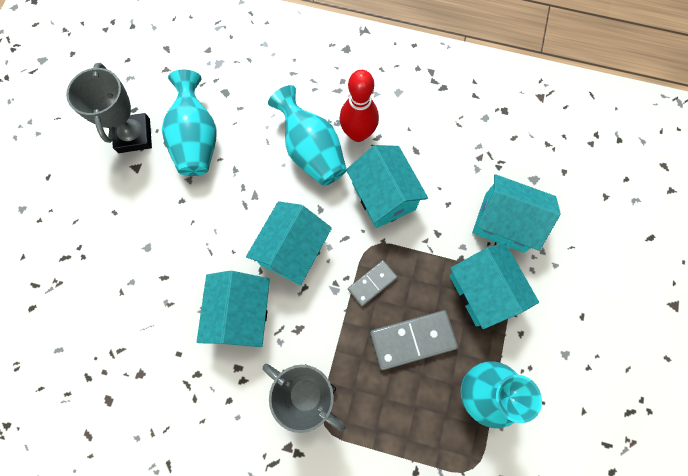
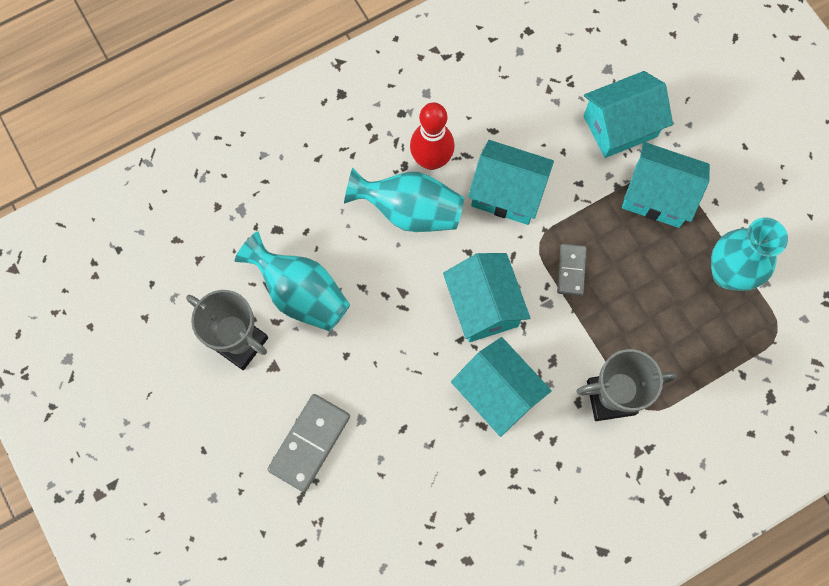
camera: 45 degrees left, 0 degrees up
(413, 340) = (645, 283): grey domino -> grey domino (310, 443)

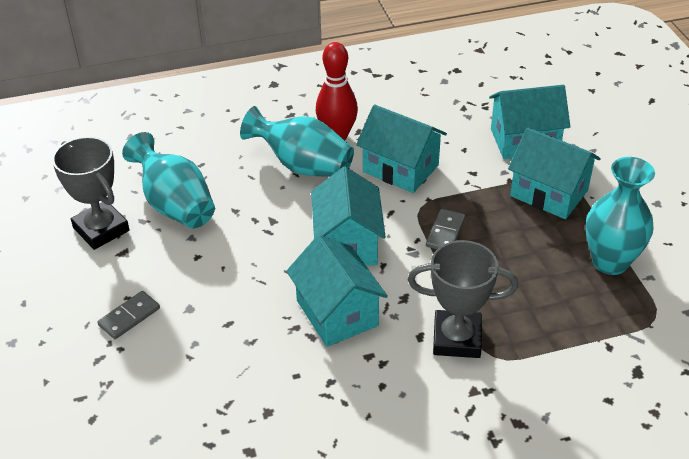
camera: 15 degrees right, 30 degrees down
(310, 443) = (129, 317): grey domino -> grey domino, size x0.61

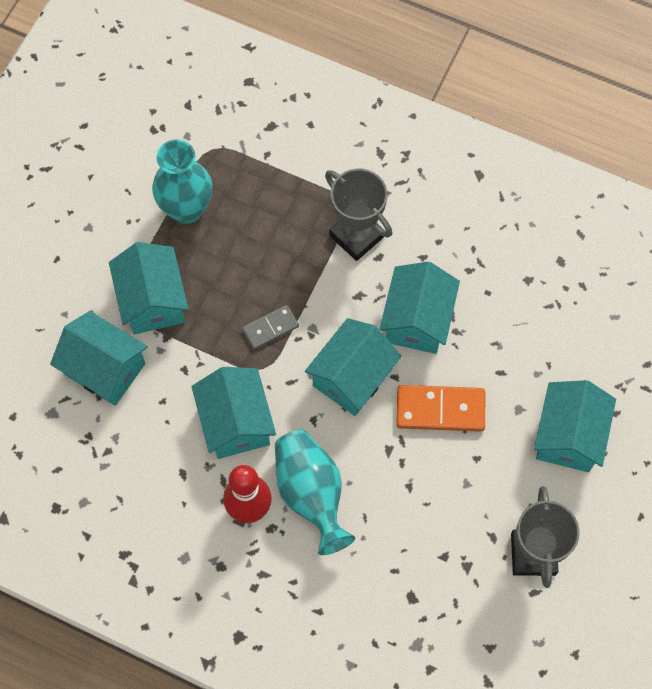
camera: 140 degrees left, 25 degrees up
(129, 317) = (568, 436): grey domino -> turquoise house
(175, 205) = (453, 534): turquoise vase -> none
(256, 267) = (440, 410): none -> orange domino

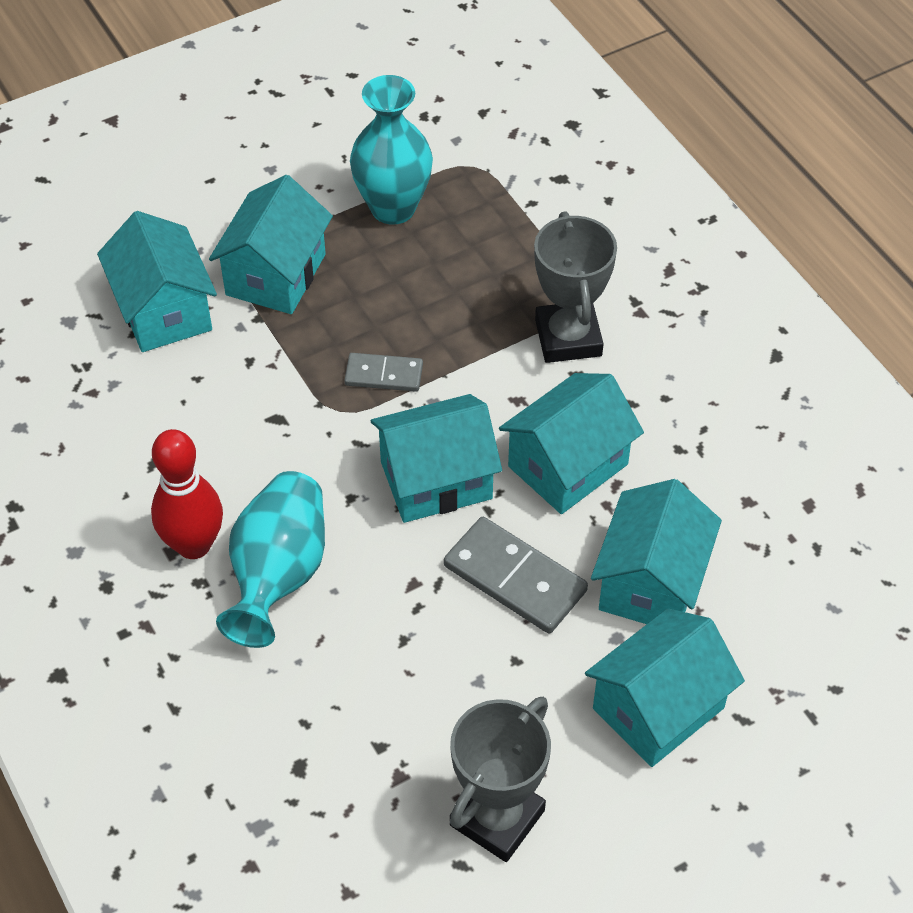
camera: 35 degrees right, 15 degrees down
(236, 422) = (258, 447): turquoise house -> turquoise house (651, 582)
(440, 410) = (514, 578): orange domino -> grey domino

